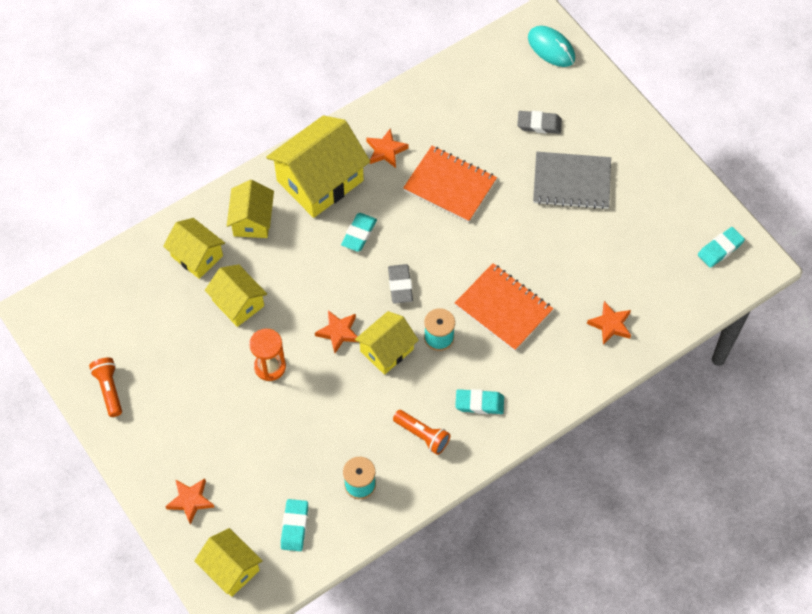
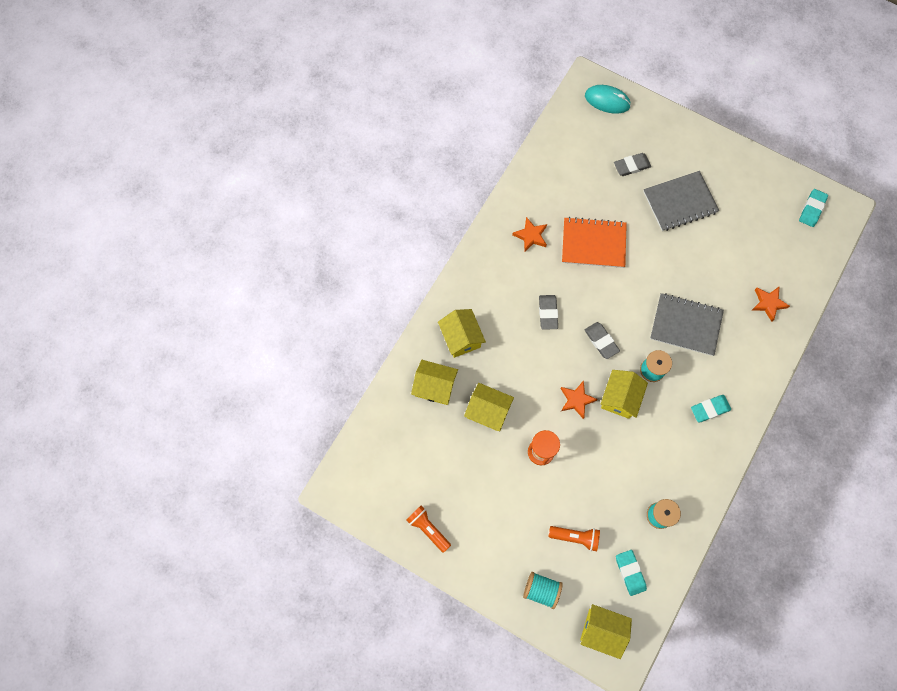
camera: 25 degrees left, 10 degrees up
(190, 500) = (541, 590): orange star -> turquoise spool
(320, 181) = (495, 282): yellow house -> none
(359, 234) = (548, 313): turquoise eraser -> grey eraser
(422, 435) = (683, 454): orange flashlight -> orange flashlight (575, 537)
(503, 308) = (686, 325): orange notebook -> grey notebook

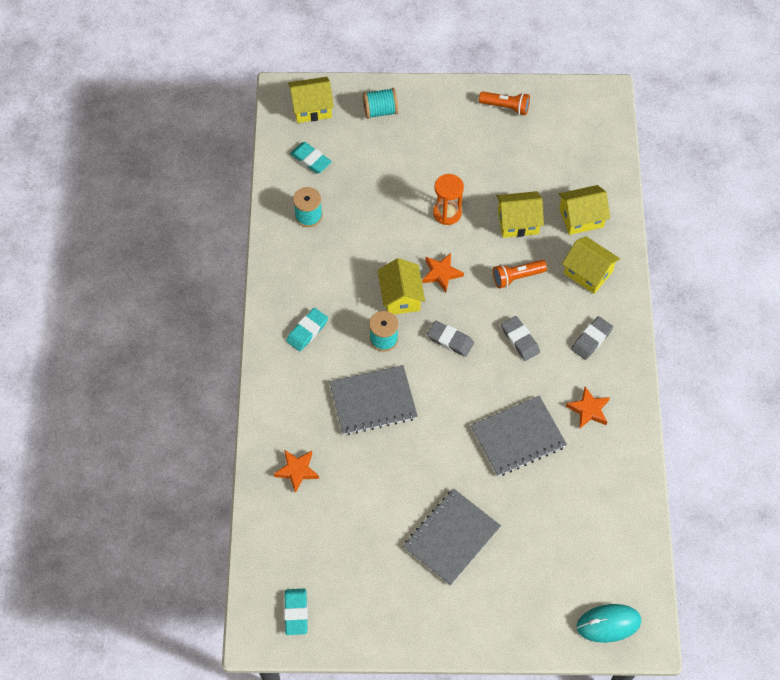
camera: 150 degrees right, 10 degrees down
(575, 537) = (374, 162): orange flashlight -> orange flashlight (517, 277)
(593, 243) = (518, 437): orange notebook -> grey notebook
(631, 166) = (530, 552): grey eraser -> grey eraser (591, 339)

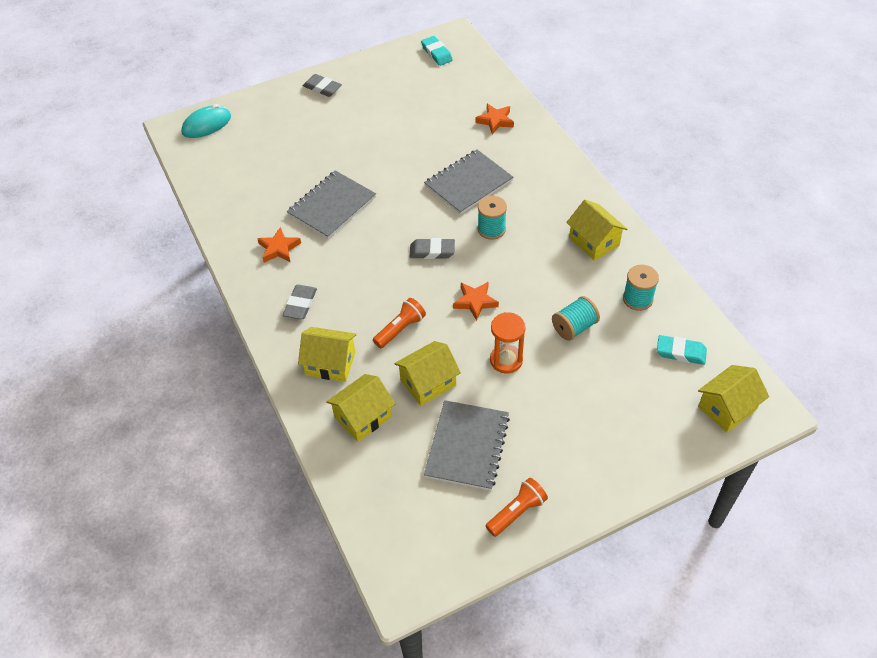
camera: 155 degrees right, 10 degrees down
(307, 331) = (561, 208): turquoise eraser -> none
(380, 111) = (653, 439): turquoise spool -> turquoise spool (574, 327)
(400, 296) = (500, 267): yellow house -> yellow house (594, 241)
(451, 537) = (351, 127): grey notebook -> grey notebook (467, 446)
(505, 107) = (516, 512): orange flashlight -> orange flashlight turned 150 degrees clockwise
(520, 340) = (368, 277): grey eraser -> grey eraser (322, 88)

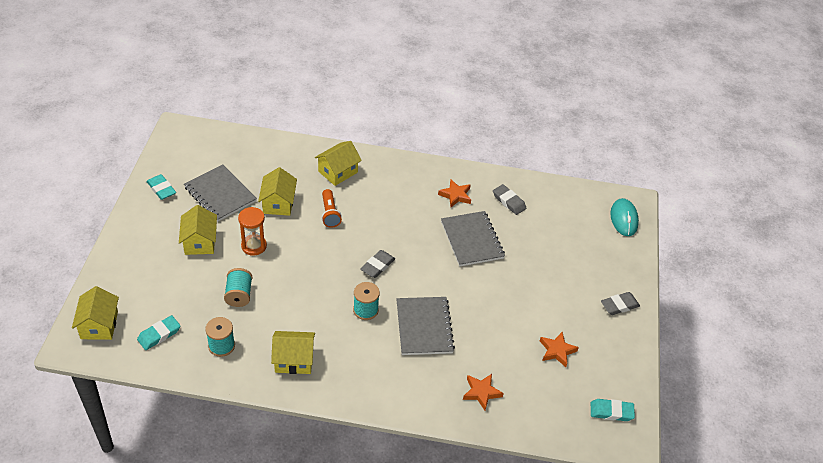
camera: 120 degrees right, 5 degrees down
(300, 304) = (397, 182): grey eraser -> grey eraser (509, 201)
(363, 417) = (287, 165): yellow house -> yellow house (200, 242)
(475, 302) = (312, 260): orange star -> orange star (557, 351)
(516, 512) = (161, 189): orange flashlight -> turquoise eraser

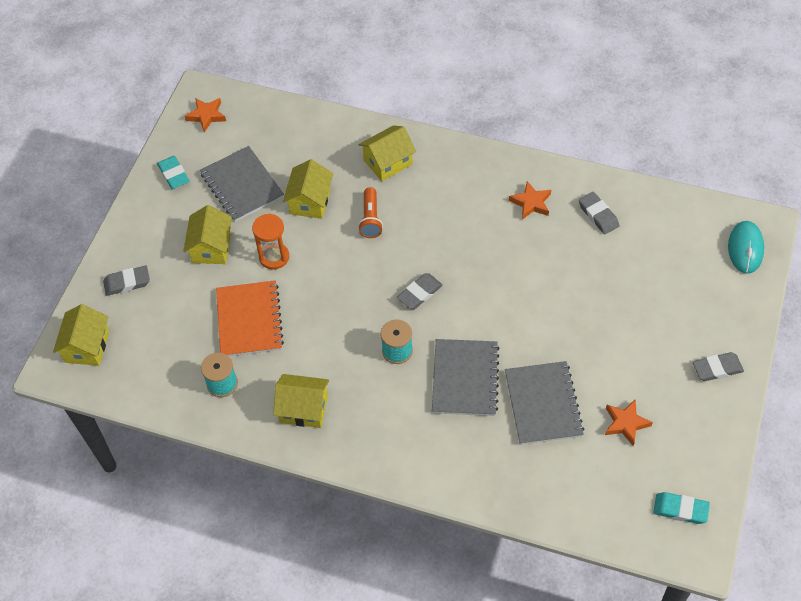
camera: 15 degrees right, 10 degrees up
(130, 273) = (127, 283): none -> grey eraser
(159, 335) = (153, 364): turquoise eraser -> none
(239, 295) = (249, 320): turquoise spool -> orange notebook
(472, 240) = (542, 266): grey notebook -> grey notebook (543, 404)
(481, 392) = (522, 470): orange star -> orange star (206, 116)

